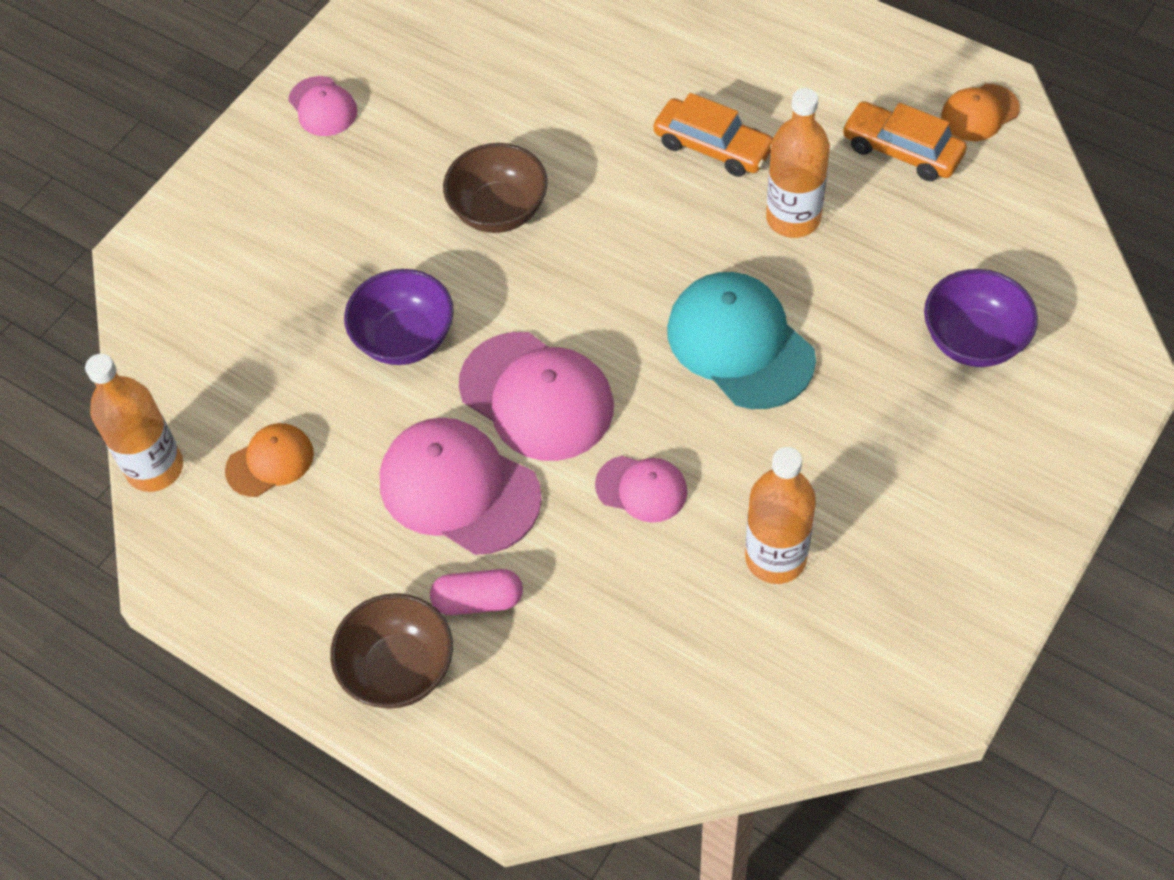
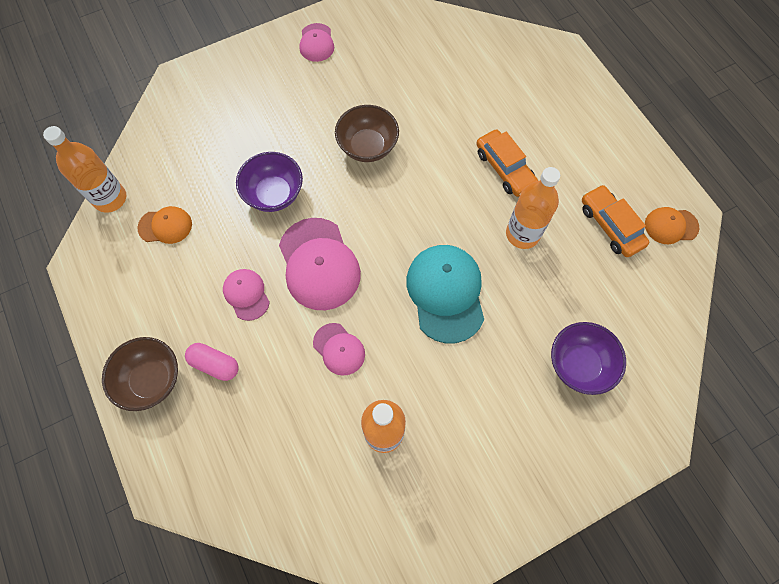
camera: 25 degrees right, 10 degrees up
(459, 489) = (246, 294): pink cap -> pink cap, size x0.54

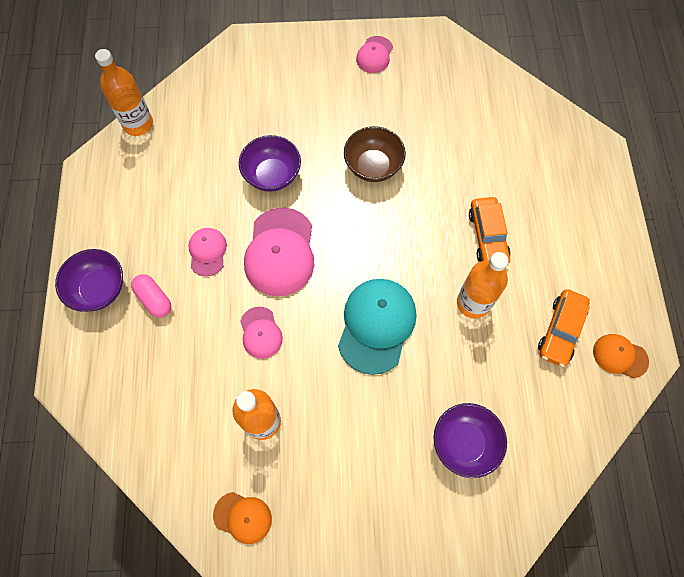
camera: 25 degrees right, 0 degrees up
(151, 379) = (99, 289): brown bowl -> purple bowl
(165, 226) = (170, 165): orange cap -> orange cap (243, 517)
(610, 225) = (560, 330): orange car -> orange car turned 150 degrees counterclockwise

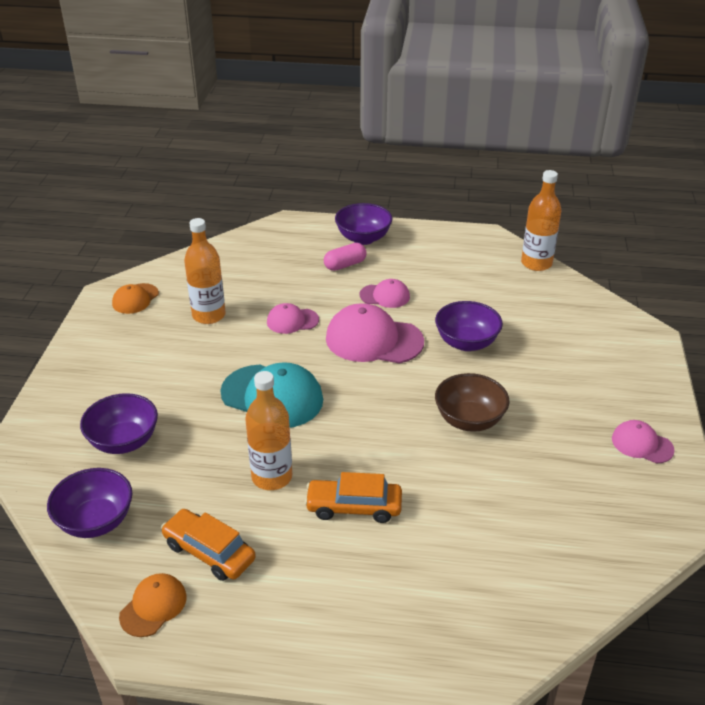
camera: 100 degrees right, 30 degrees down
(558, 431) = (96, 521): none -> purple bowl

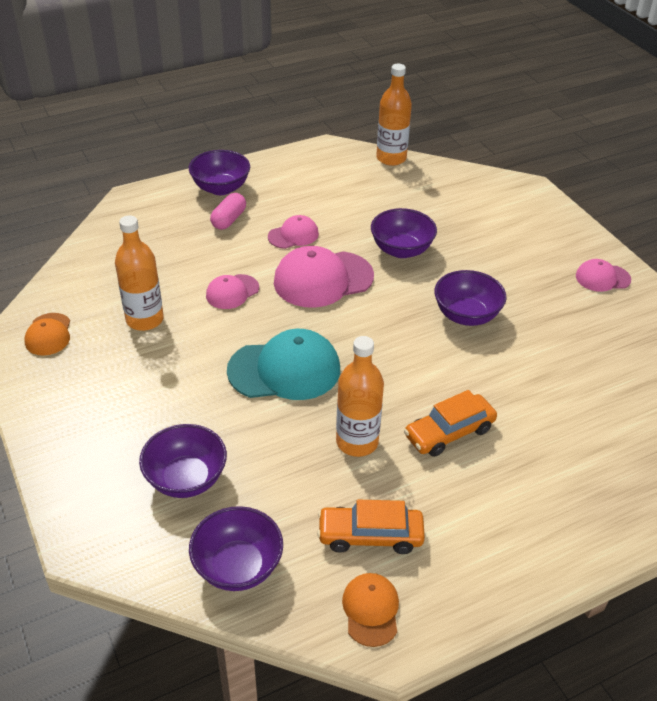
camera: 35 degrees left, 5 degrees up
(469, 420) = (466, 315): brown bowl -> purple bowl

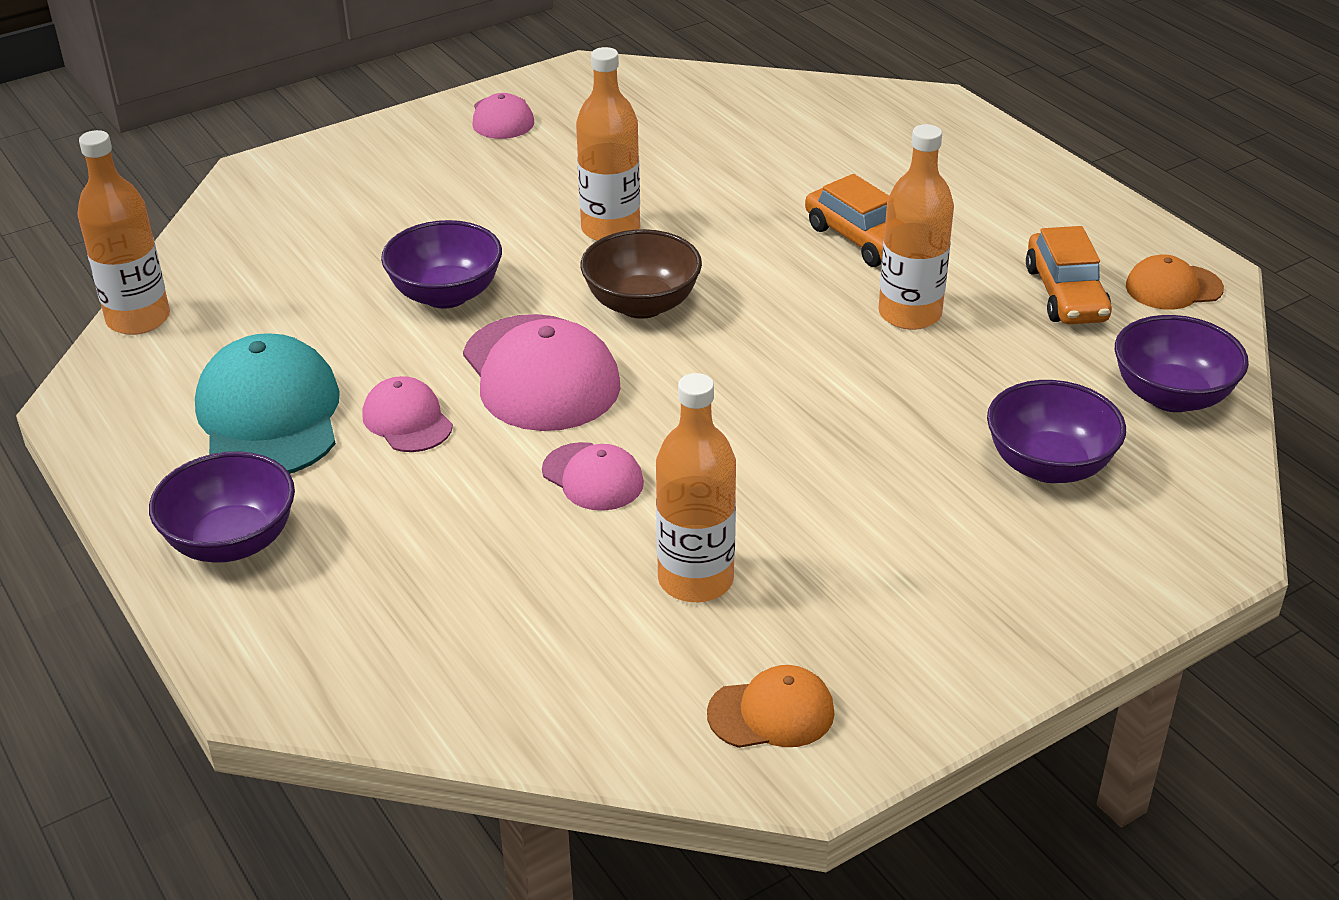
camera: 95 degrees left, 5 degrees down
(229, 220) = (355, 513): pink capsule -> none
(284, 370) = (783, 394): turquoise cap -> turquoise cap (269, 416)
(383, 321) = (642, 304): none -> brown bowl
(466, 315) = (610, 229): purple bowl -> orange bottle

